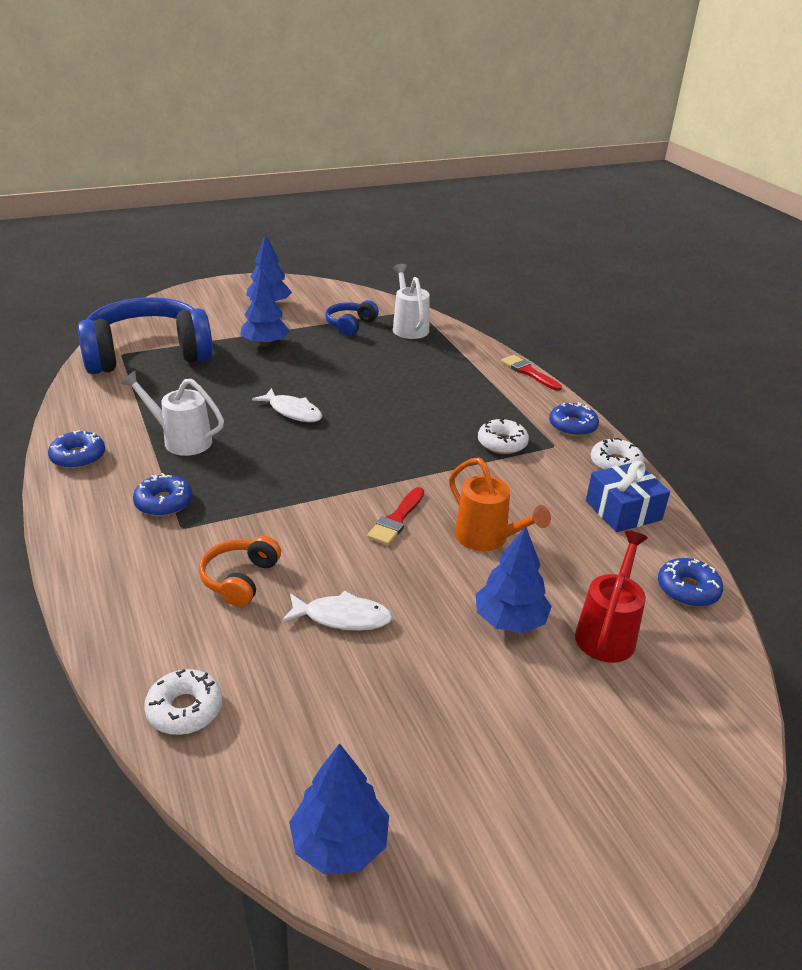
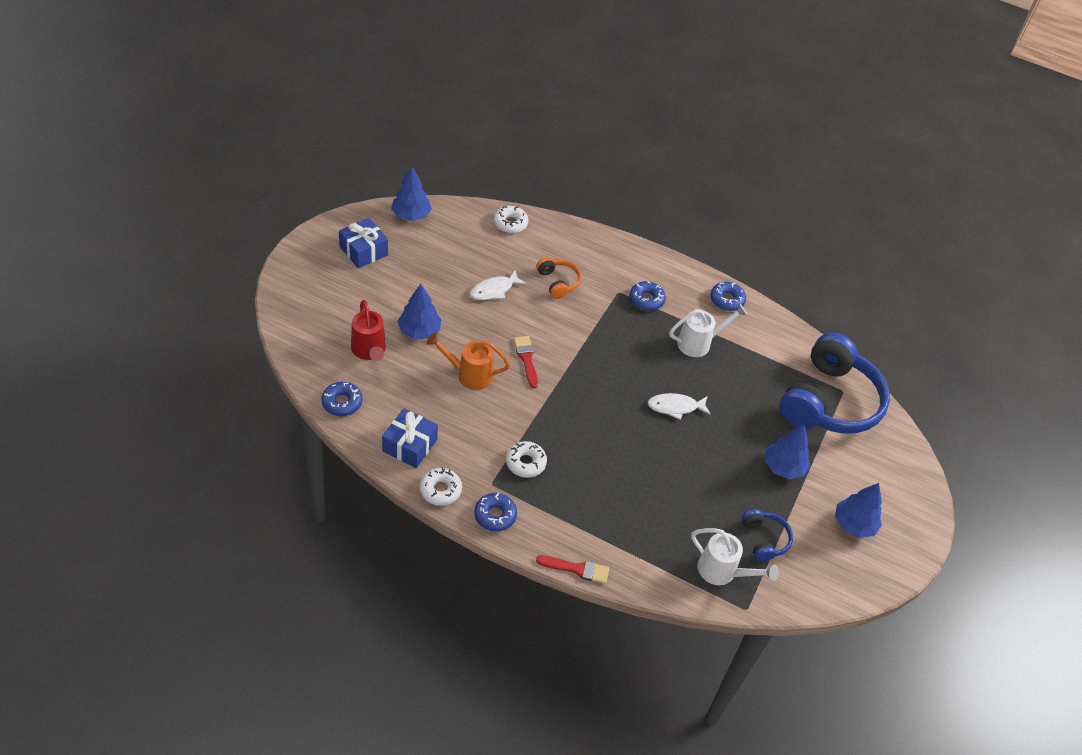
camera: 135 degrees right, 15 degrees up
(501, 813) = (363, 251): none -> blue gift

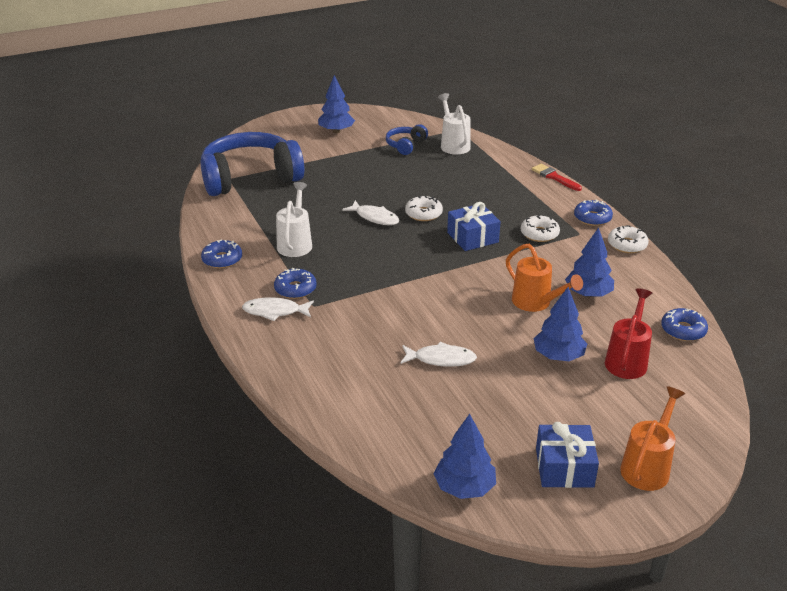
camera: 135 degrees left, 15 degrees down
(314, 273) = (647, 467): none -> orange watering can
(409, 445) = (634, 278): blue gift -> blue gift (472, 237)
(510, 223) = (347, 419): white donut -> white donut (423, 214)
(526, 359) = (468, 293): red brush -> none
(558, 282) = (364, 338): orange headphones -> none
(636, 274) = (275, 311): none -> white fish
(698, 343) = (295, 243): white watering can -> white watering can turned 75 degrees clockwise
(783, 467) = (341, 164): blue tree -> blue tree (588, 294)

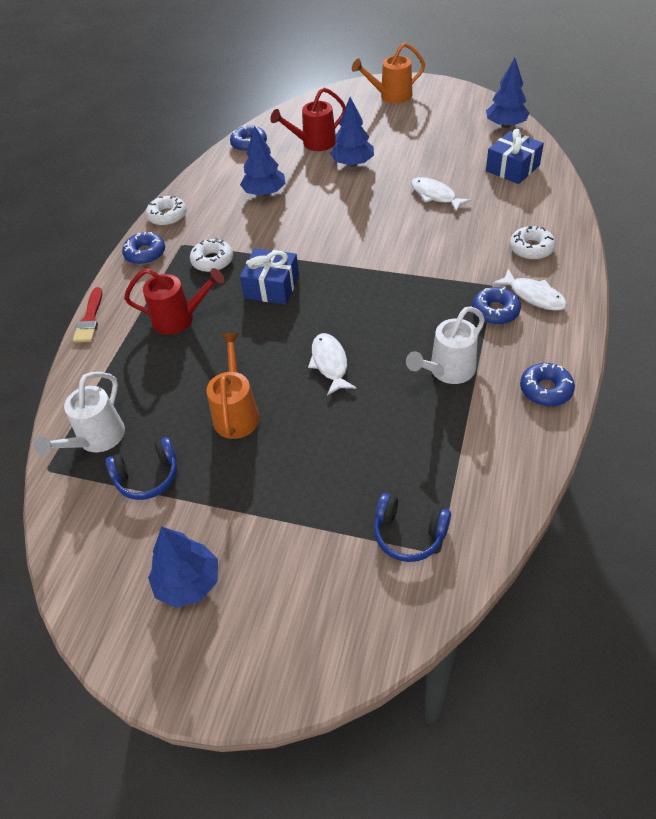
camera: 135 degrees left, 15 degrees up
(250, 178) = (409, 534): blue headphones -> blue headphones, size x0.44
(423, 214) = (276, 341): white donut -> white donut (531, 248)
(501, 199) = (179, 319): none -> red watering can
(536, 303) = (311, 204): orange watering can -> orange watering can (236, 413)
(564, 467) = (436, 112): blue gift -> blue gift (512, 168)

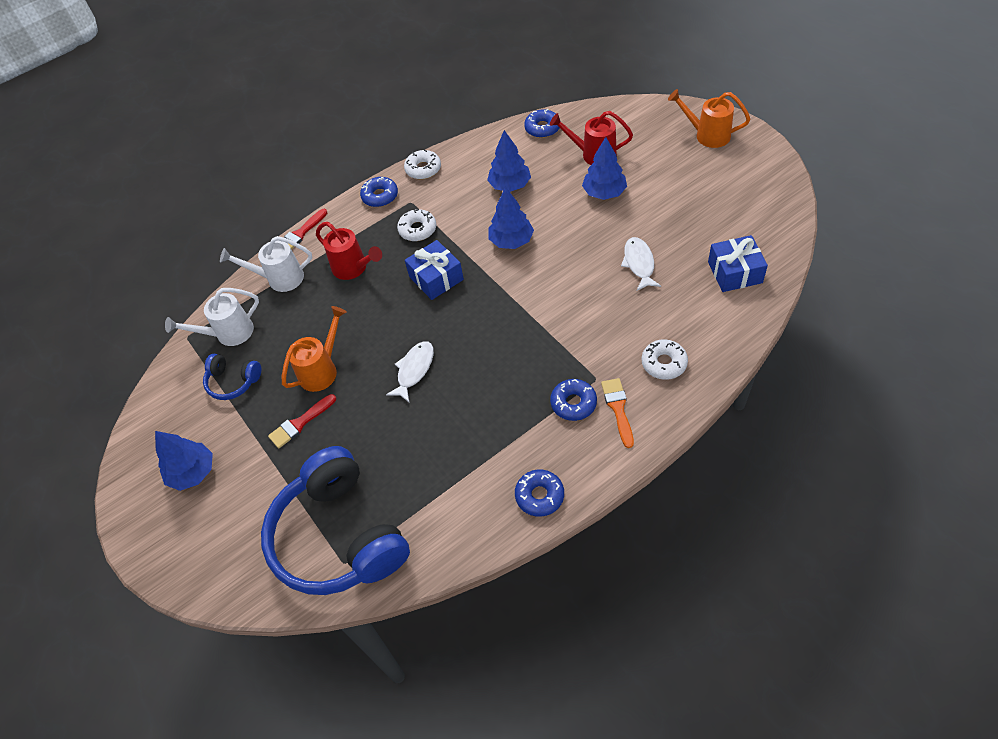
camera: 40 degrees right, 5 degrees up
(263, 468) = (300, 423): none -> red brush
(409, 534) = (339, 536): blue headphones -> blue headphones, size x2.25
(447, 371) = (486, 431): white watering can -> white watering can (280, 278)
(505, 125) = (778, 221): blue tree -> blue tree (511, 241)
(533, 296) = (618, 409): white fish -> orange brush

